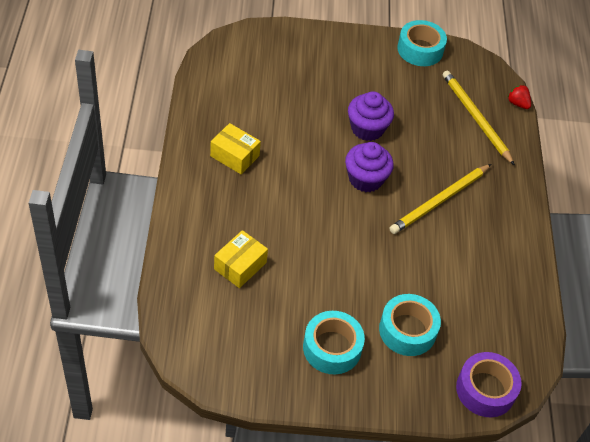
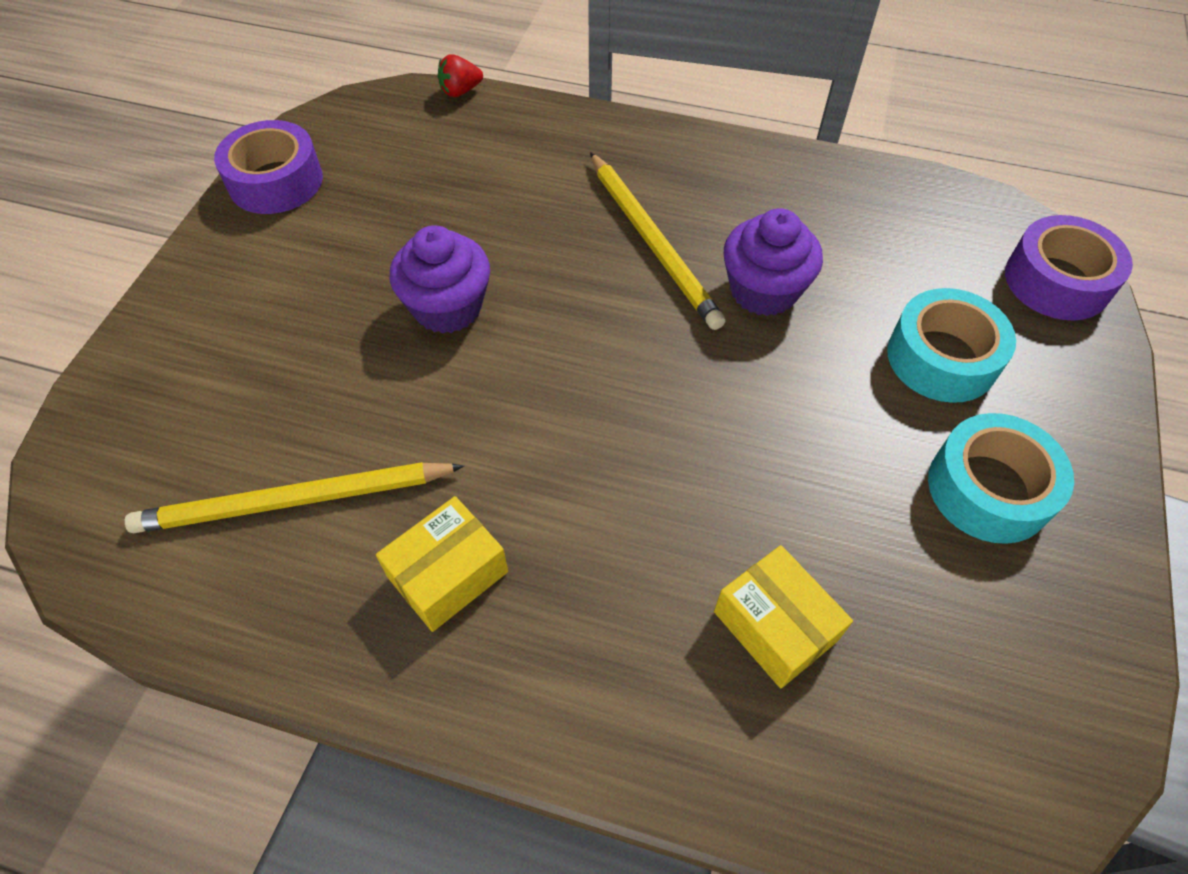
camera: 70 degrees left, 5 degrees up
(365, 179) = (577, 339): purple cupcake -> purple cupcake (763, 290)
(420, 50) = (276, 181): turquoise tape -> purple tape
(475, 118) = (474, 149): yellow pencil -> yellow pencil (294, 501)

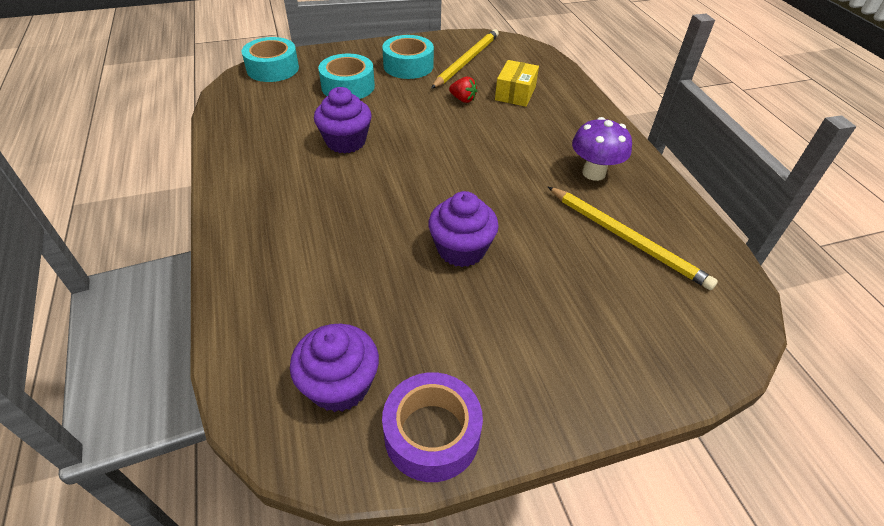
camera: 125 degrees left, 10 degrees down
(378, 147) = (340, 385): none -> purple cupcake
(448, 574) = (593, 173): yellow box -> purple mushroom
(460, 91) = (226, 372): red strawberry -> red strawberry (463, 99)
(652, 242) = (339, 190): yellow pencil -> yellow pencil (467, 61)
(1057, 281) = (273, 68): purple tape -> turquoise tape

